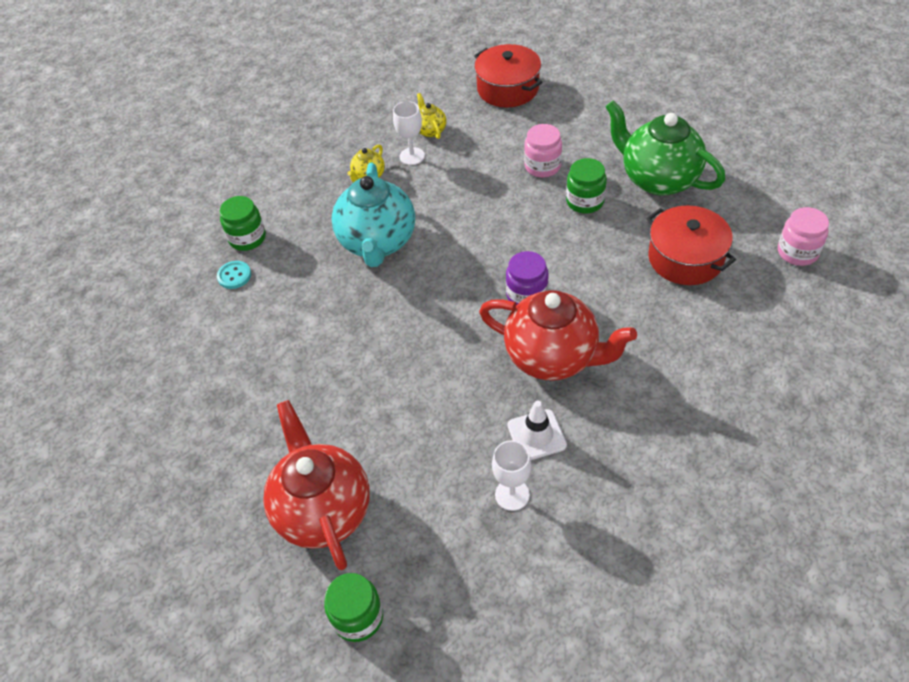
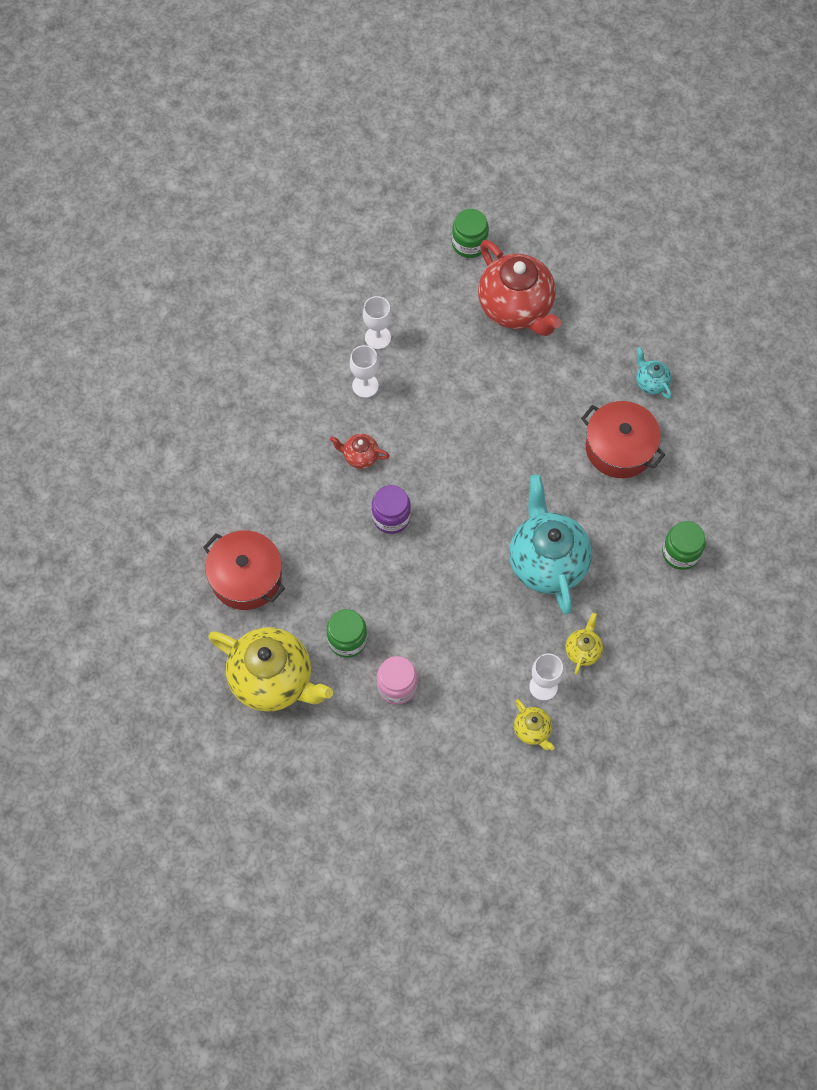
camera: 165 degrees right, 15 degrees up
(199, 397) = (651, 382): none -> turquoise teapot
(234, 276) = (674, 506): turquoise button -> none
(508, 89) = (455, 814): red pot -> red pot (619, 448)
(536, 435) = (365, 385): white traffic cone -> white goblet
(553, 357) = (360, 456): red teapot -> red teapot, size x0.45
(658, 179) = (273, 680): green teapot -> yellow teapot
(797, 252) = (141, 597): pink jar -> none

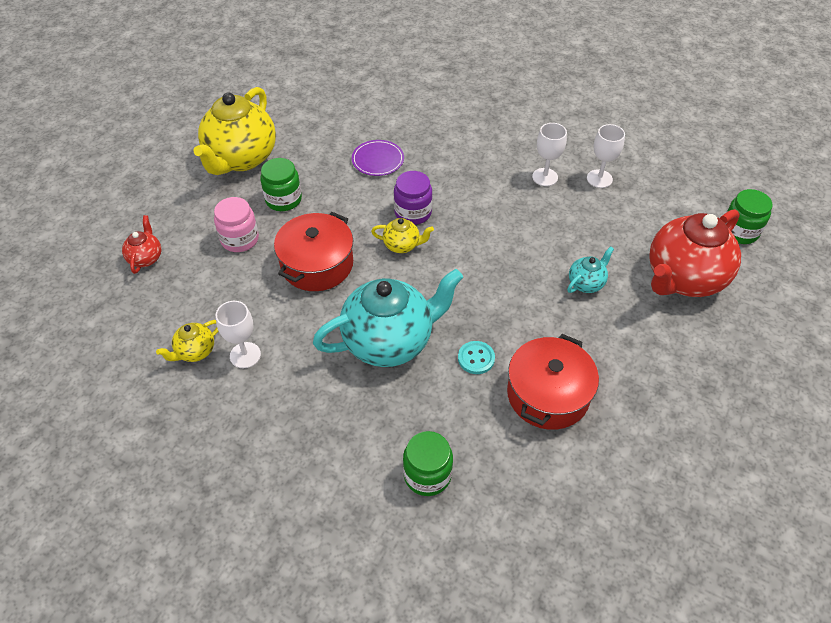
camera: 80 degrees right, 15 degrees down
(246, 577) = (335, 130): red pot -> red pot (317, 264)
(305, 539) = (378, 160): none -> purple plate
(360, 456) = (470, 183): red teapot -> red teapot (146, 258)
(576, 495) = (476, 358): none -> turquoise button
(583, 651) = (289, 386): yellow teapot -> yellow teapot (402, 245)
(651, 382) = (646, 418): turquoise teapot -> turquoise teapot (586, 283)

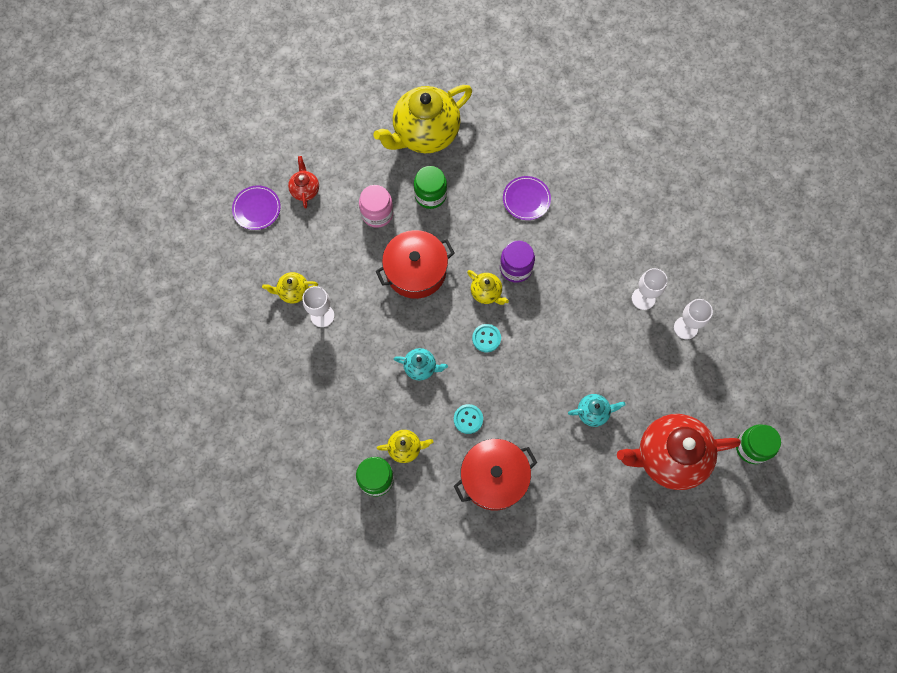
camera: 35 degrees right, 20 degrees up
(99, 300) = (256, 209): none -> purple plate
(146, 258) = (305, 190): red teapot -> red teapot turned 45 degrees counterclockwise
(389, 341) = (421, 367): turquoise teapot -> turquoise teapot, size x0.45
(434, 281) = (486, 338): none -> turquoise button
(434, 424) = (405, 448): none -> yellow teapot

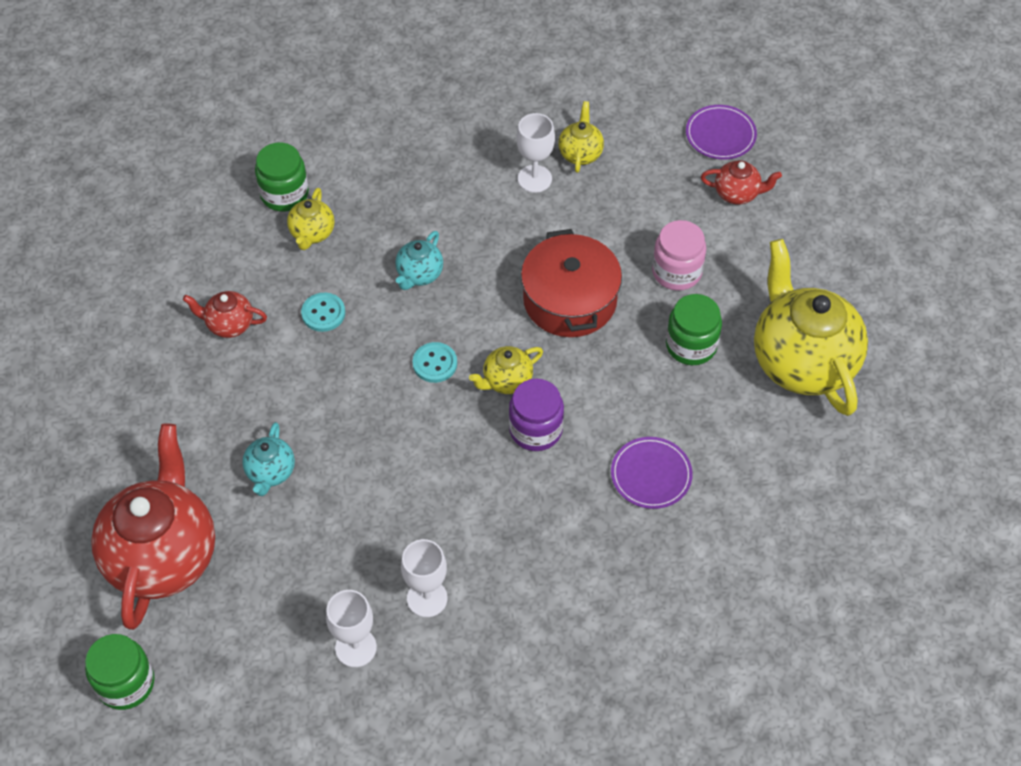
camera: 105 degrees right, 15 degrees down
(494, 477) = (229, 324): red pot -> red teapot

